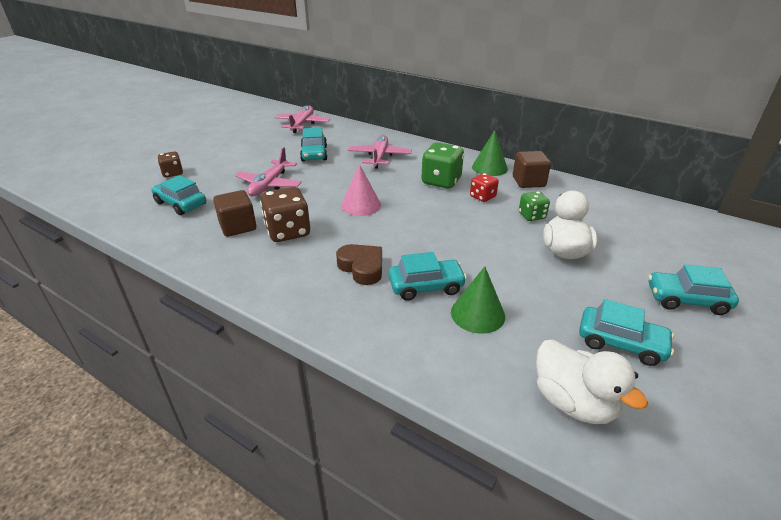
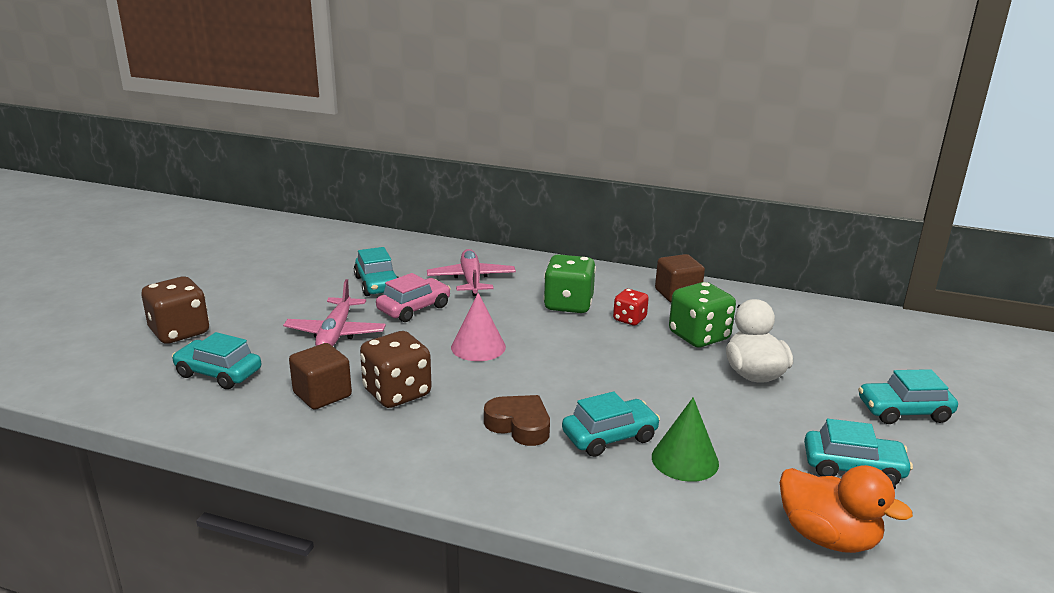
camera: 15 degrees left, 10 degrees down
(173, 173) = (179, 332): brown dice -> brown dice, size x1.71
(302, 124) = (337, 243): pink plane -> none
(330, 173) = (414, 308): none -> pink car
(489, 167) = (622, 281): green cone -> none
(532, 216) = (699, 336): green dice -> green dice, size x1.71
(573, 402) = (827, 537): white duck -> orange duck

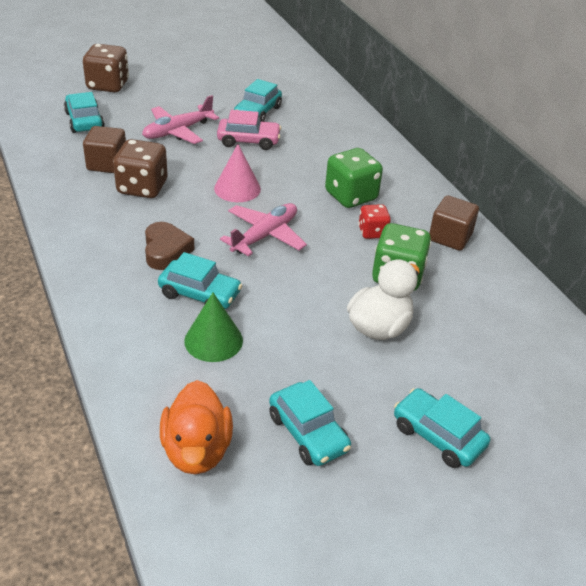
camera: 45 degrees right, 15 degrees up
(471, 280) = (320, 141): pink plane -> pink plane (265, 235)

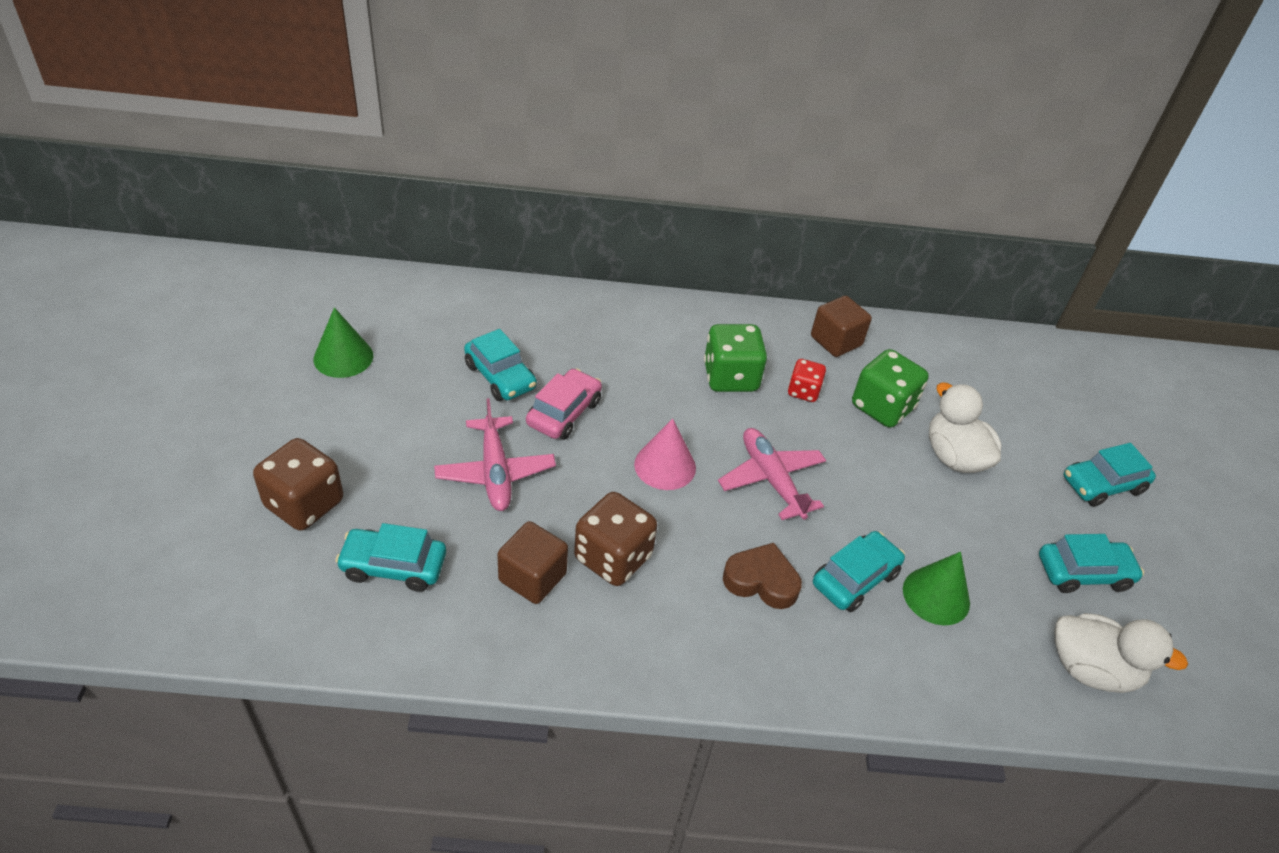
camera: 65 degrees left, 5 degrees up
(197, 450) = (1091, 669): orange duck -> white duck
(223, 64) = (343, 357): none -> green cone

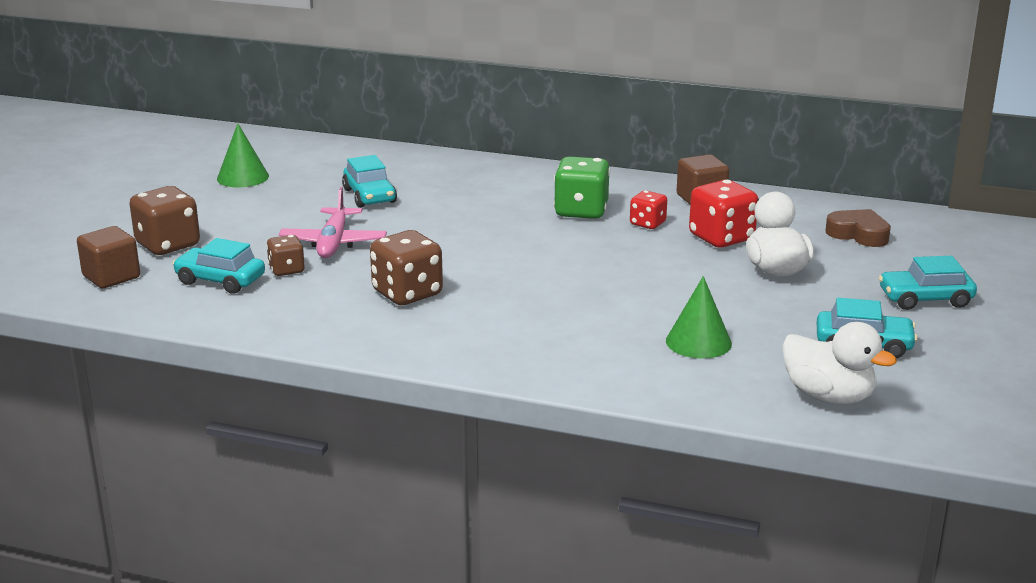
camera: 20 degrees right, 20 degrees down
(462, 533) = (286, 270): none -> brown dice
(532, 577) = (331, 296): brown cube -> brown cube (111, 277)
(564, 413) = (413, 218): pink car -> none
(665, 466) = (486, 252): pink cone -> none
(761, 581) = (534, 318): brown heart -> brown heart (858, 234)
(771, 479) = (581, 267): pink plane -> none
(855, 578) = (624, 325): turquoise car -> none
(882, 407) = (721, 238): green dice -> red dice

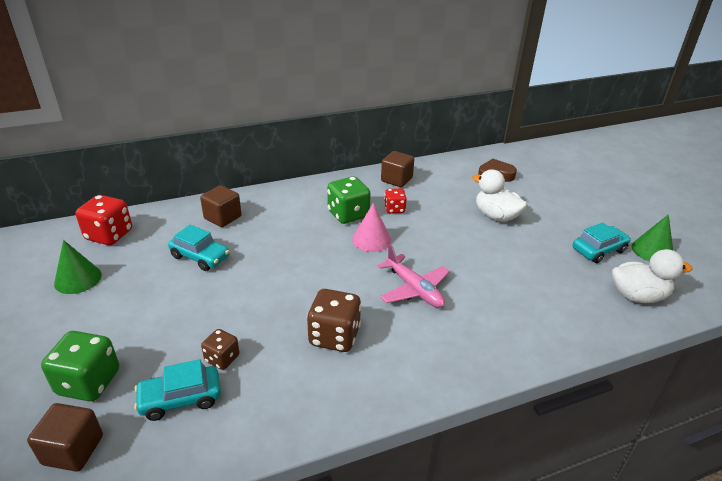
camera: 40 degrees left, 10 degrees up
(168, 245) = (89, 382): brown dice -> green dice
(333, 243) = (226, 313): pink plane -> pink plane (414, 289)
(437, 173) = (223, 217): none -> brown cube
(571, 239) = (371, 239): none -> pink cone
(698, 342) = (535, 288): green cone -> green cone (652, 251)
(721, 238) = (442, 204): red dice -> red dice (109, 235)
(925, 299) = (577, 206): turquoise car -> none

